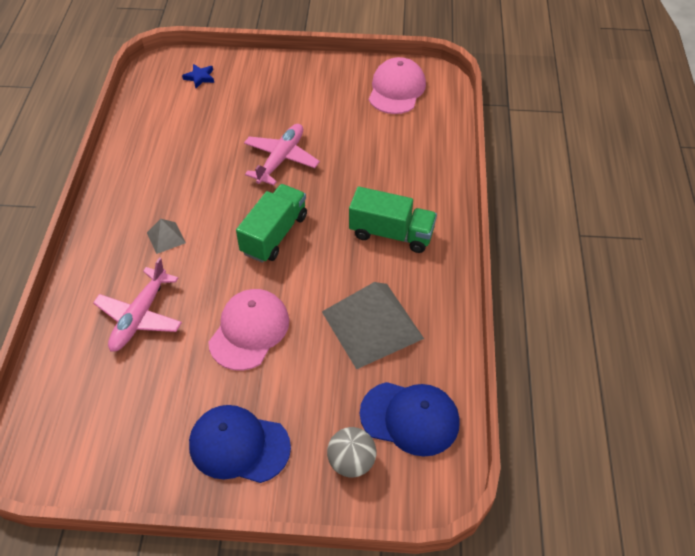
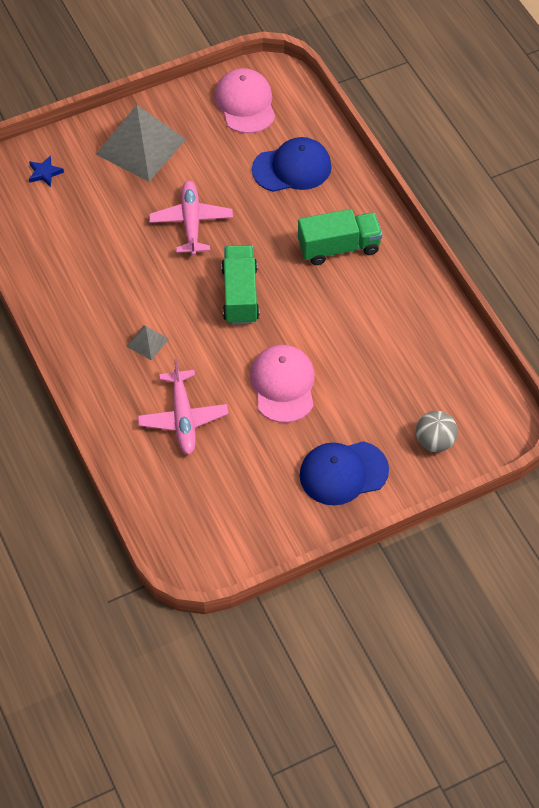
camera: 30 degrees left, 5 degrees up
(372, 325) = (377, 332): grey pyramid -> grey pyramid (141, 147)
(410, 418) = (455, 389): blue cap -> blue cap (292, 168)

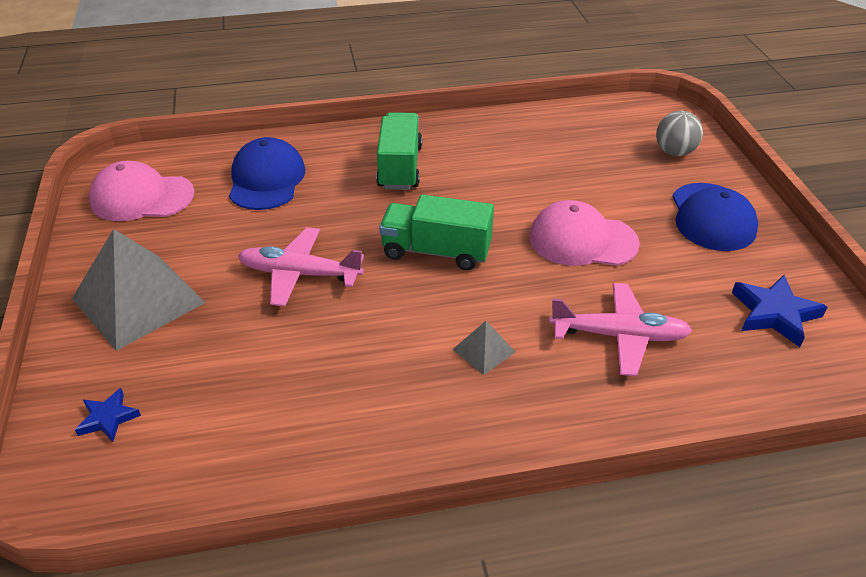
camera: 75 degrees left, 15 degrees down
(234, 515) = (774, 314): none -> blue star

